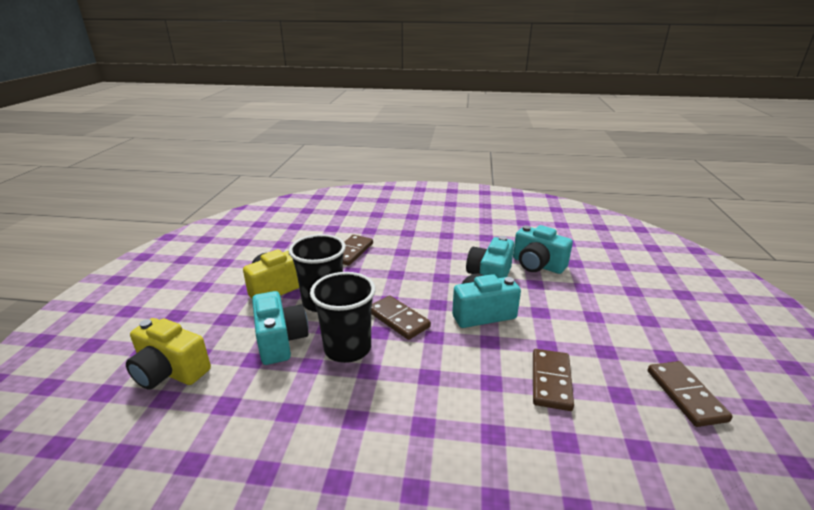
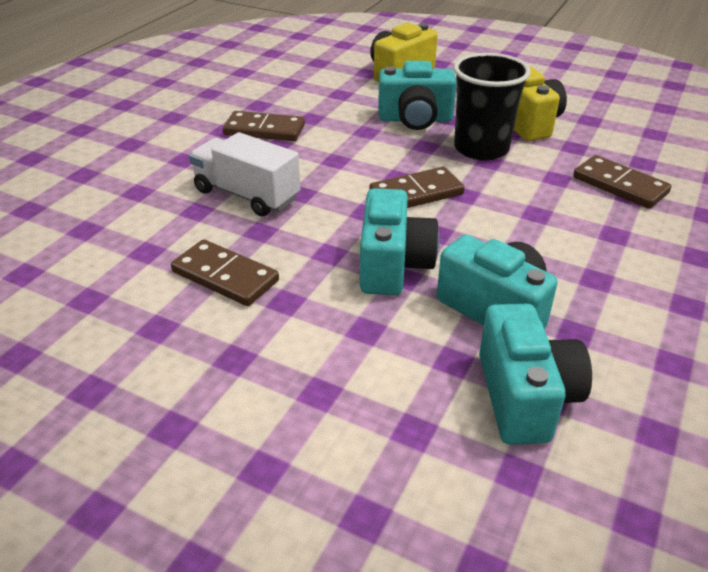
camera: 110 degrees right, 10 degrees up
(347, 348) = (379, 153): black cup -> none
(451, 408) = (247, 195): none -> white truck
(537, 265) = (525, 397): turquoise camera -> turquoise camera turned 120 degrees clockwise
(685, 395) = (100, 393): brown domino -> brown domino (264, 130)

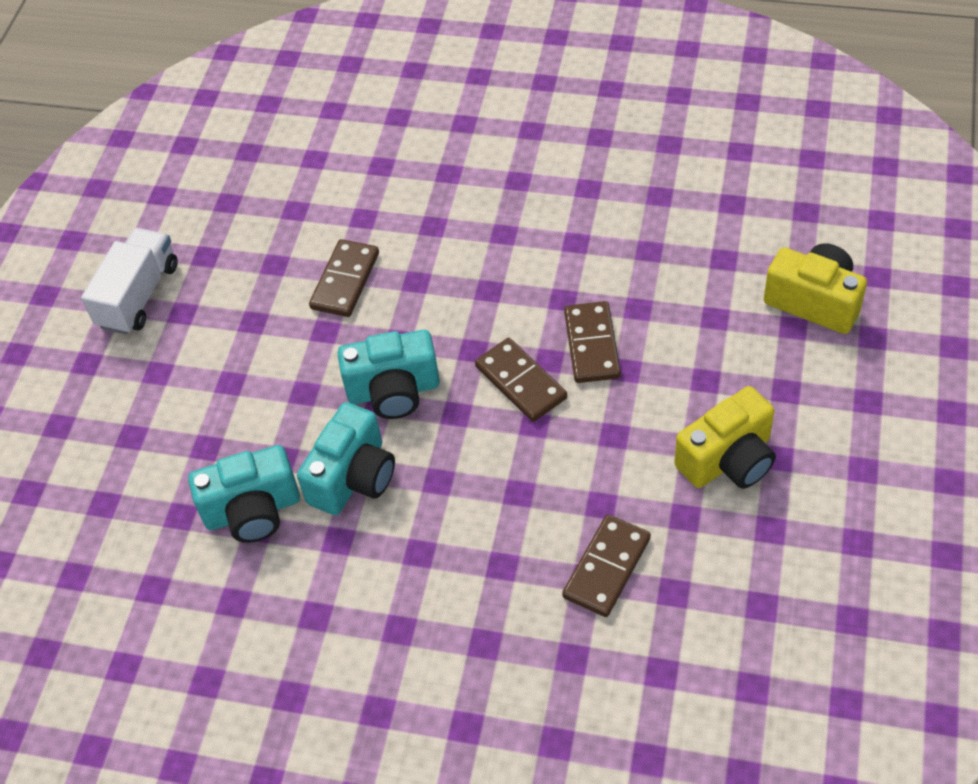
camera: 80 degrees right, 15 degrees up
(247, 195) = (470, 251): white truck -> white truck (138, 295)
(264, 130) = (602, 220): brown domino -> brown domino (591, 345)
(415, 119) = (687, 346): turquoise camera -> none
(481, 149) = (640, 423): black cup -> none

